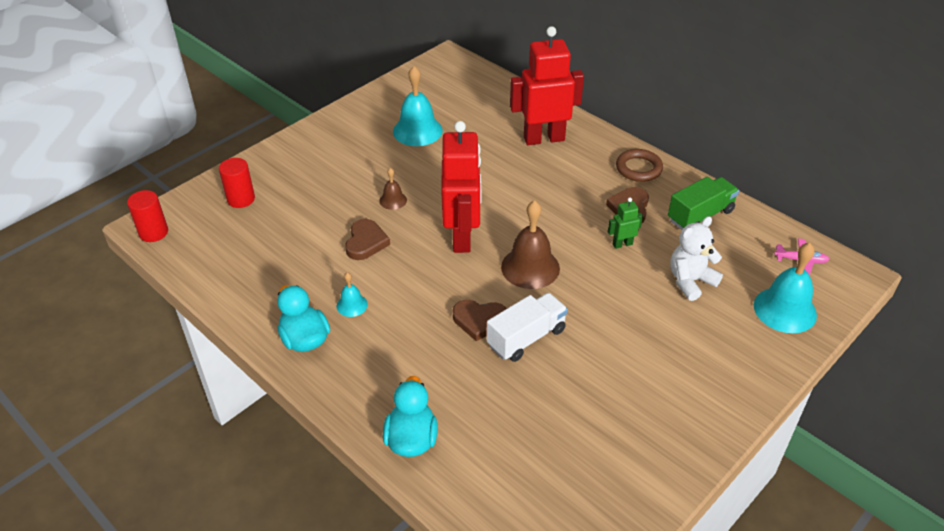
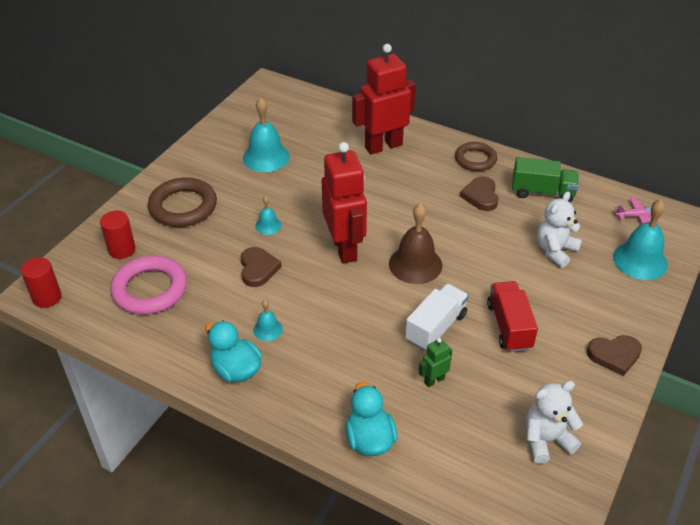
camera: 15 degrees left, 0 degrees up
(252, 243) = (150, 289): none -> pink ring
(316, 167) = (183, 207): none -> brown ring
(393, 200) = (268, 225): brown bell -> turquoise bell
(479, 320) = (389, 320): brown heart -> brown heart (614, 355)
(600, 482) = (546, 440): none -> white teddy bear
(607, 352) = (509, 326): none -> red truck
(622, 244) = (486, 229): green robot -> green robot (434, 380)
(700, 216) = (542, 192): green truck -> green truck turned 60 degrees clockwise

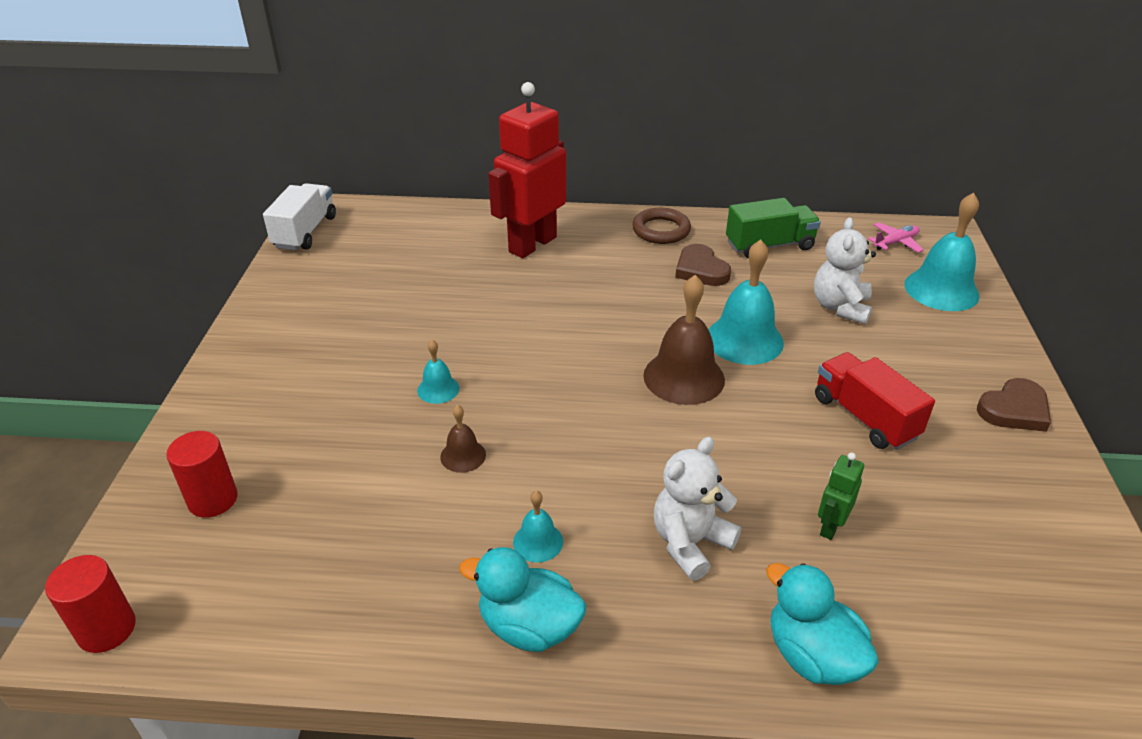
camera: 25 degrees left, 5 degrees down
(150, 289) = (300, 547): pink ring -> none
(183, 207) = (284, 402): brown ring -> none
(258, 269) = (463, 455): brown heart -> brown bell
(266, 157) = (375, 299): turquoise bell -> turquoise bell (744, 340)
(345, 248) = (572, 386): red robot -> none
(436, 328) = (775, 452): white truck -> white truck (305, 232)
(546, 440) = (1036, 553): white teddy bear -> white teddy bear (690, 543)

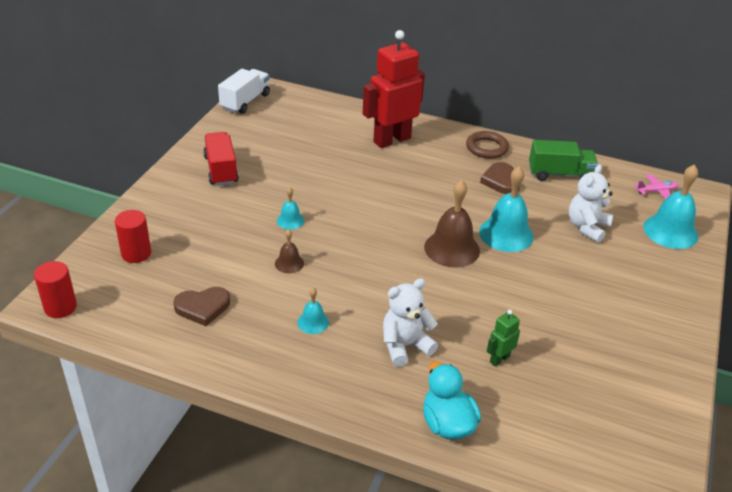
camera: 15 degrees right, 0 degrees up
(529, 627) = (287, 365): turquoise duck -> none
(864, 417) = (561, 301): red truck -> red truck (221, 170)
(1014, 410) = (671, 321): brown heart -> brown heart (202, 307)

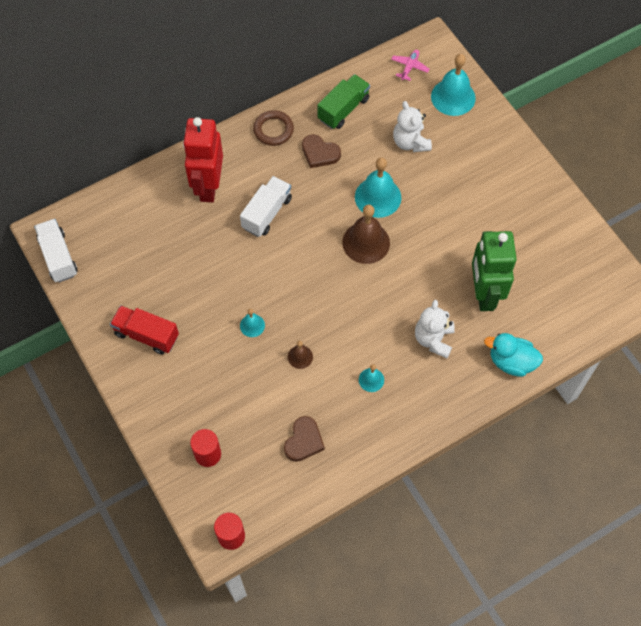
camera: 50 degrees left, 25 degrees up
(406, 179) = (267, 213): none -> white truck
(499, 359) = (484, 294): green robot -> green robot, size x2.32

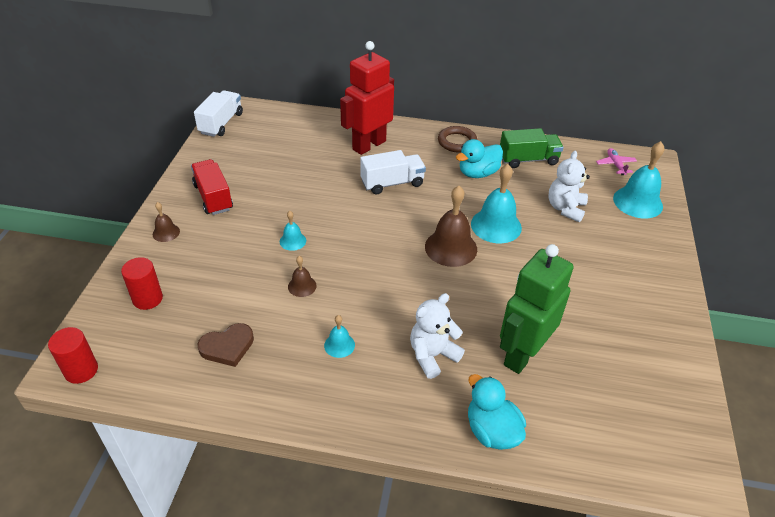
camera: 40 degrees right, 20 degrees down
(151, 394) = (166, 232): none -> brown bell
(319, 153) = (478, 173): brown heart -> turquoise duck
(409, 67) = (615, 165): pink plane -> pink plane turned 75 degrees counterclockwise

